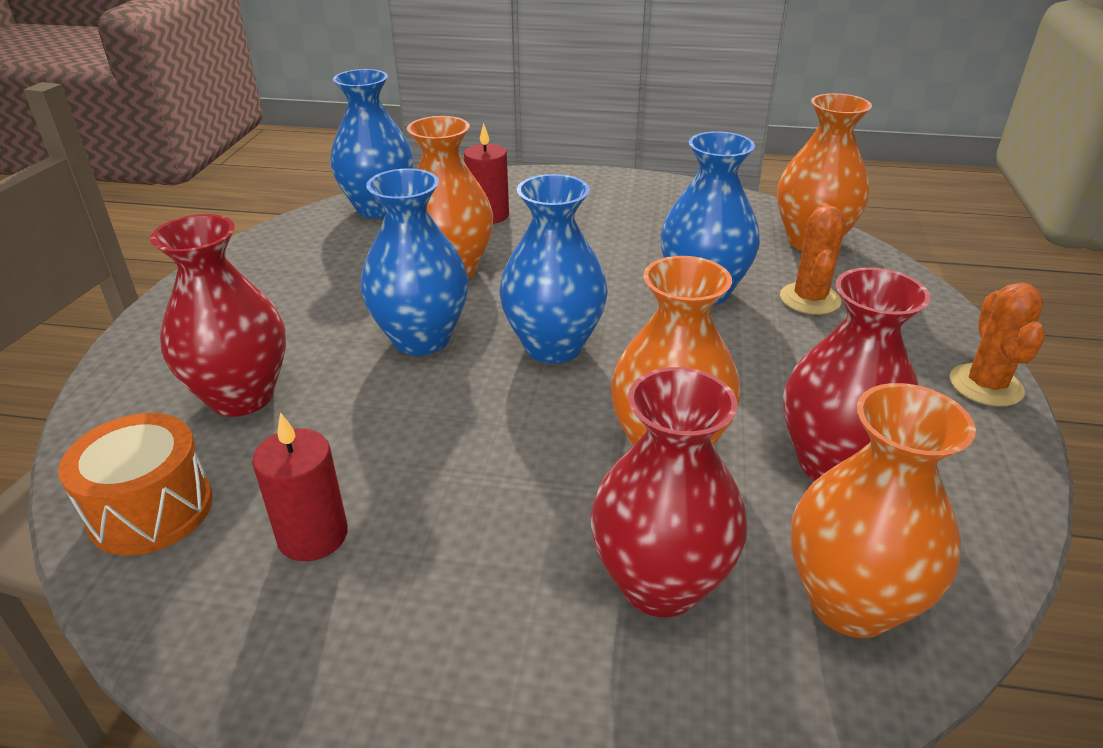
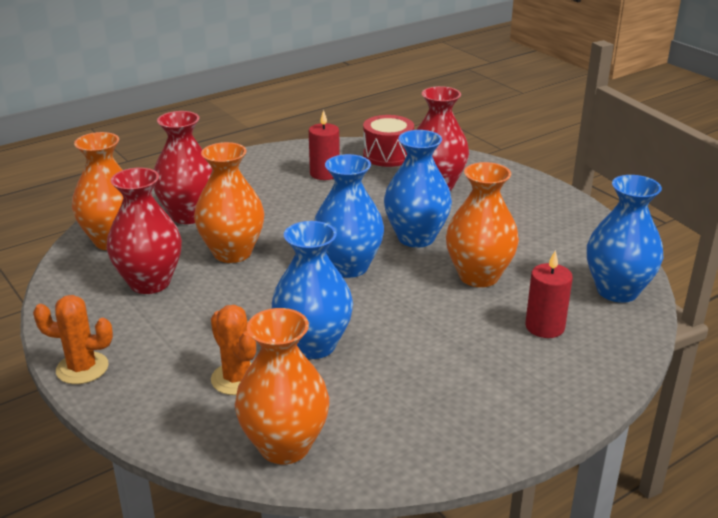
camera: 135 degrees right, 5 degrees down
(151, 510) = (388, 155): orange drum -> red drum
(985, 385) = (82, 368): orange cactus -> orange cactus turned 45 degrees counterclockwise

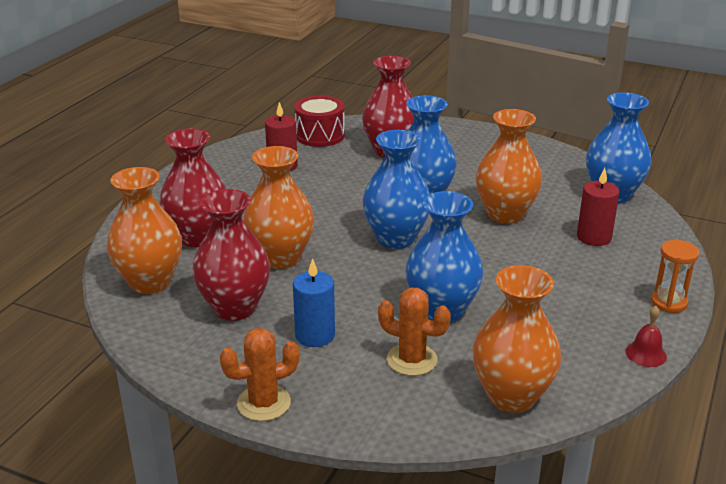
camera: 30 degrees left, 0 degrees up
(184, 327) = (315, 335): none -> blue candle
(462, 460) = (646, 354): none -> red bell
(548, 419) = (668, 303): none -> orange hourglass

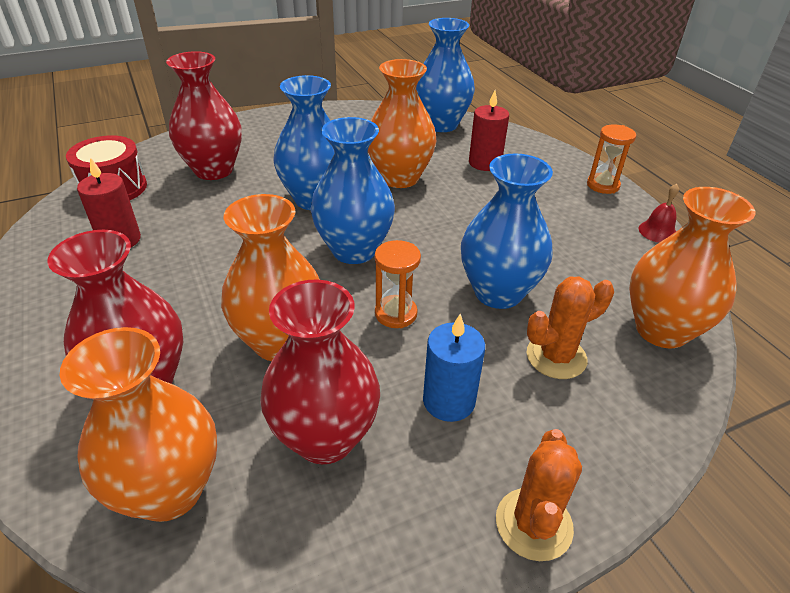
camera: 50 degrees left, 10 degrees up
(360, 282) = (396, 313): none -> orange hourglass

